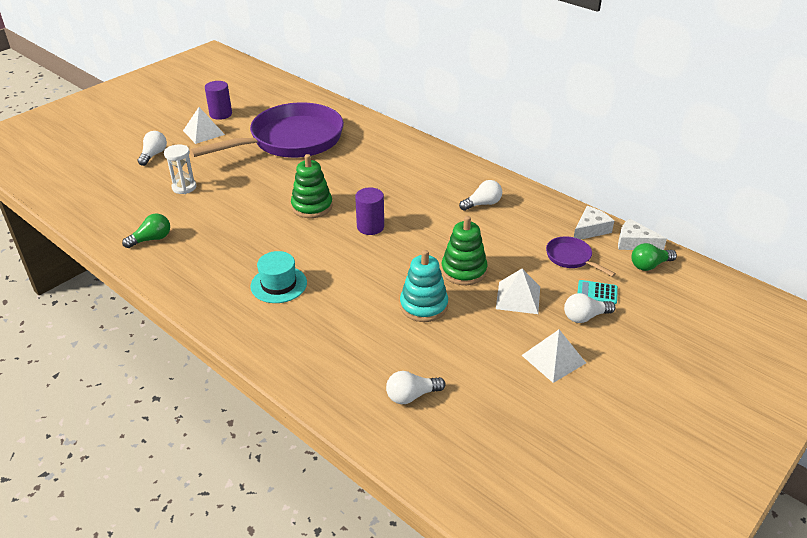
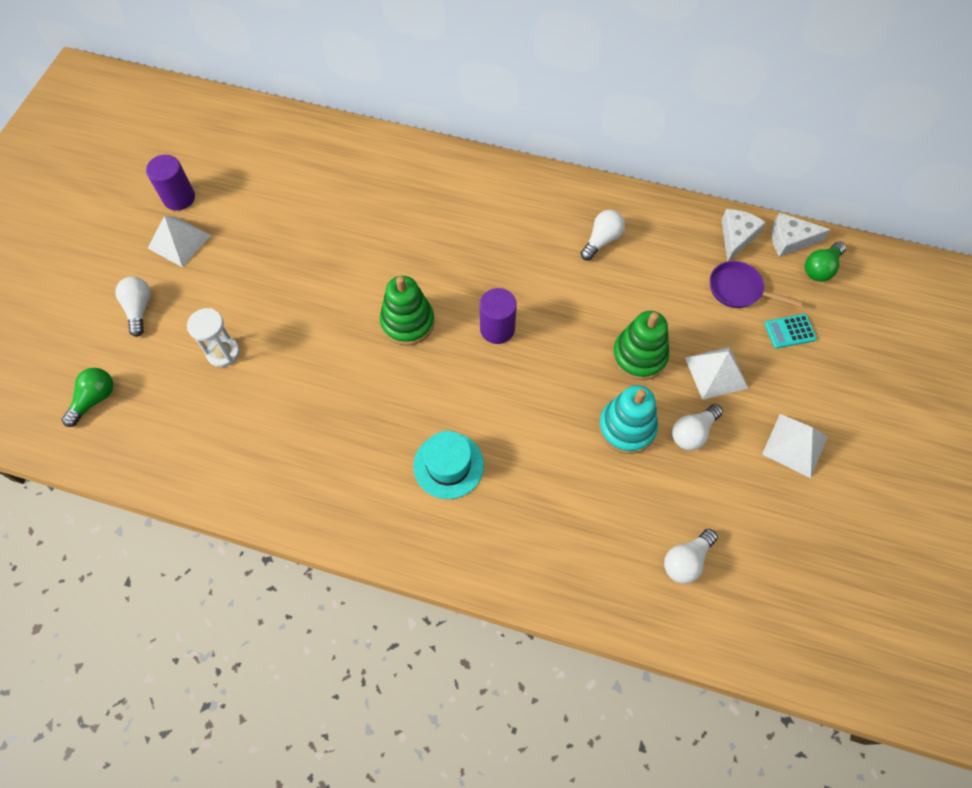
camera: 25 degrees left, 25 degrees up
(151, 239) = (244, 459): green light bulb -> green light bulb (94, 399)
(290, 140) = (307, 215): purple pan -> none
(585, 317) = (795, 372): white light bulb -> white light bulb (693, 432)

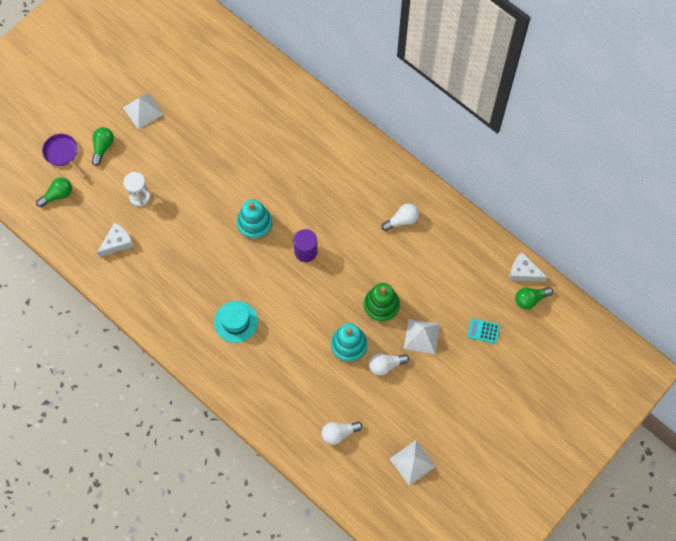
camera: 25 degrees right, 5 degrees up
(139, 309) = (103, 147): white light bulb -> green light bulb
(179, 198) = (155, 79): purple cylinder -> none
(407, 322) = (254, 224): green stacking toy -> turquoise stacking toy
(736, 237) = (490, 255): white cheese -> white cheese (117, 242)
(739, 289) = (469, 290): purple pan -> purple pan (63, 154)
(795, 445) = (441, 399): white pyramid -> white pyramid (412, 462)

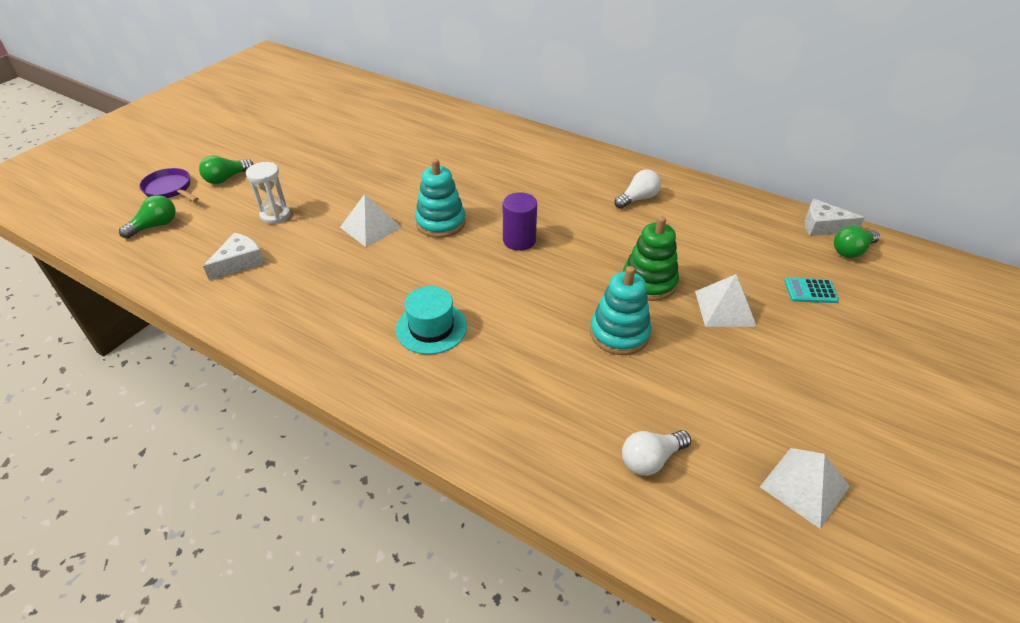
camera: 10 degrees left, 25 degrees down
(103, 147) = (226, 178): green light bulb -> green light bulb turned 135 degrees counterclockwise
(143, 111) = (282, 146): white pyramid -> white pyramid (370, 227)
(385, 365) = (688, 350): white light bulb -> none

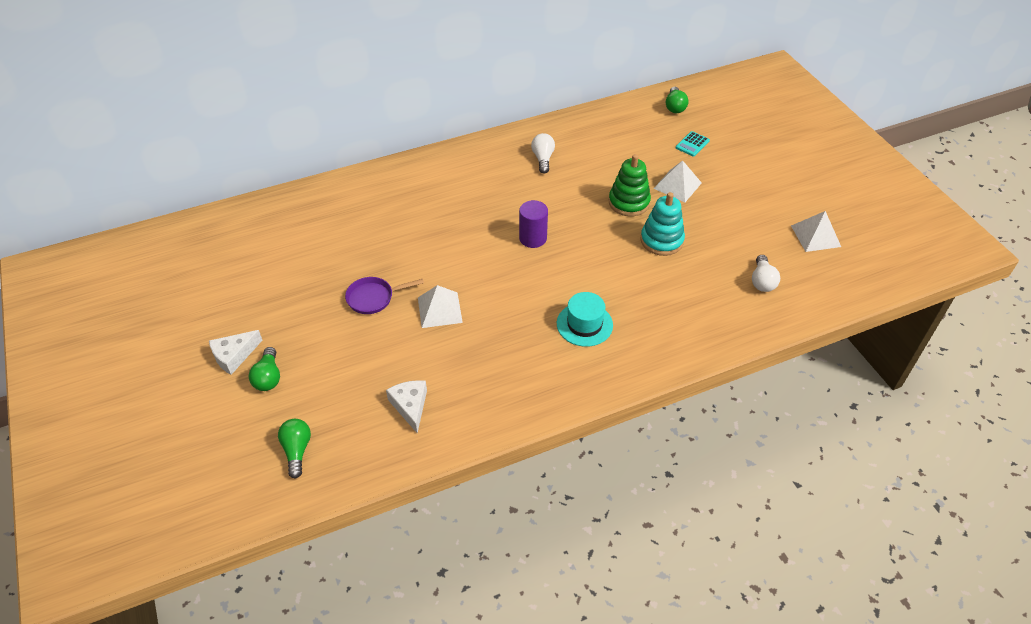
camera: 55 degrees left, 5 degrees up
(170, 189) = (242, 424): purple pan -> purple pan (374, 298)
(275, 215) = (364, 362): white hourglass -> none
(441, 223) = (473, 268): turquoise stacking toy -> none
(823, 226) = (644, 102): white cheese -> white cheese (234, 356)

